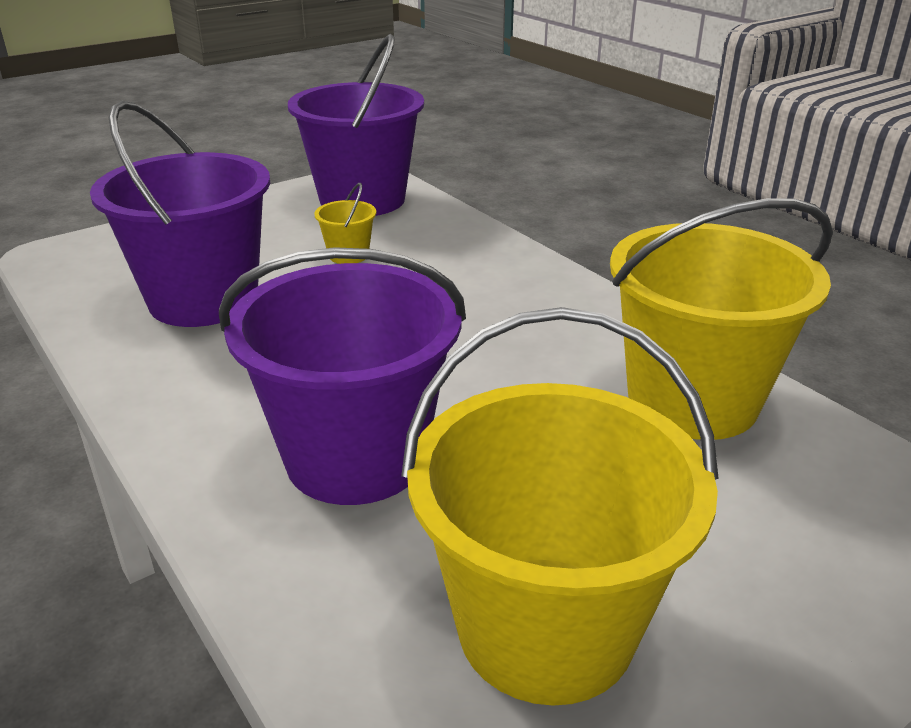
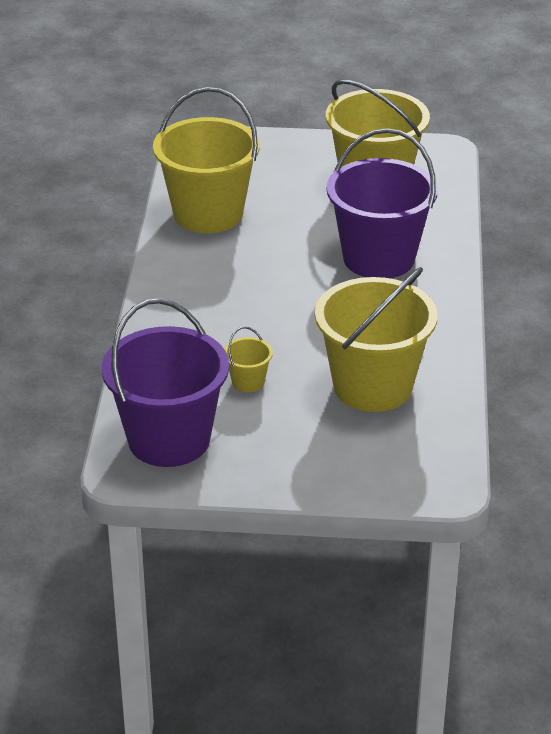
camera: 140 degrees left, 5 degrees up
(203, 299) = (372, 386): purple bucket -> yellow bucket

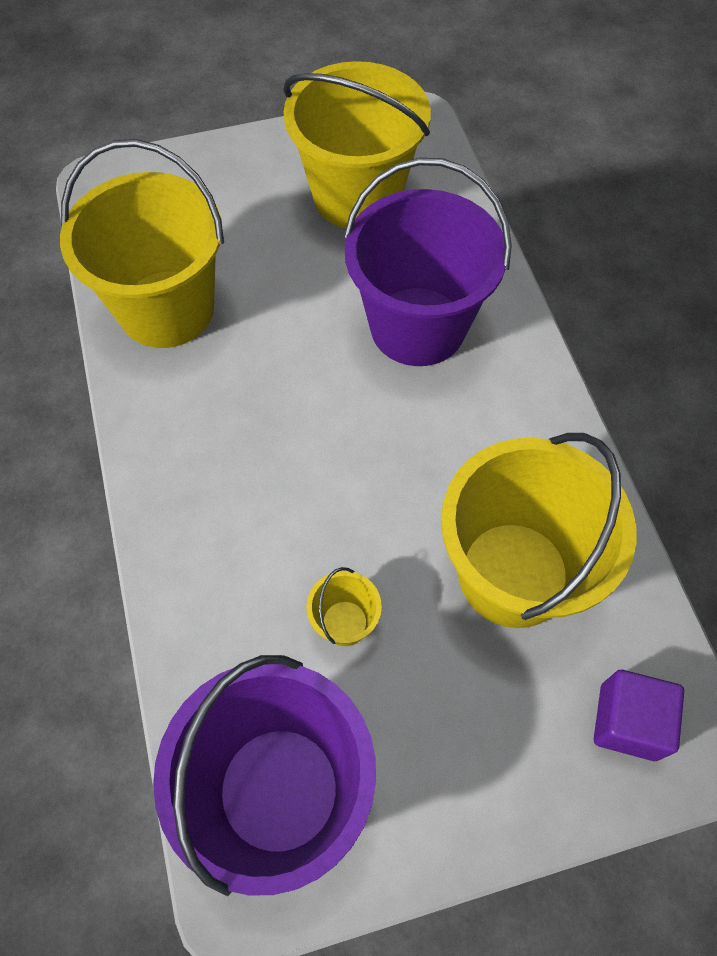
camera: 20 degrees left, 25 degrees up
(407, 465) = (628, 722): none -> purple cube

